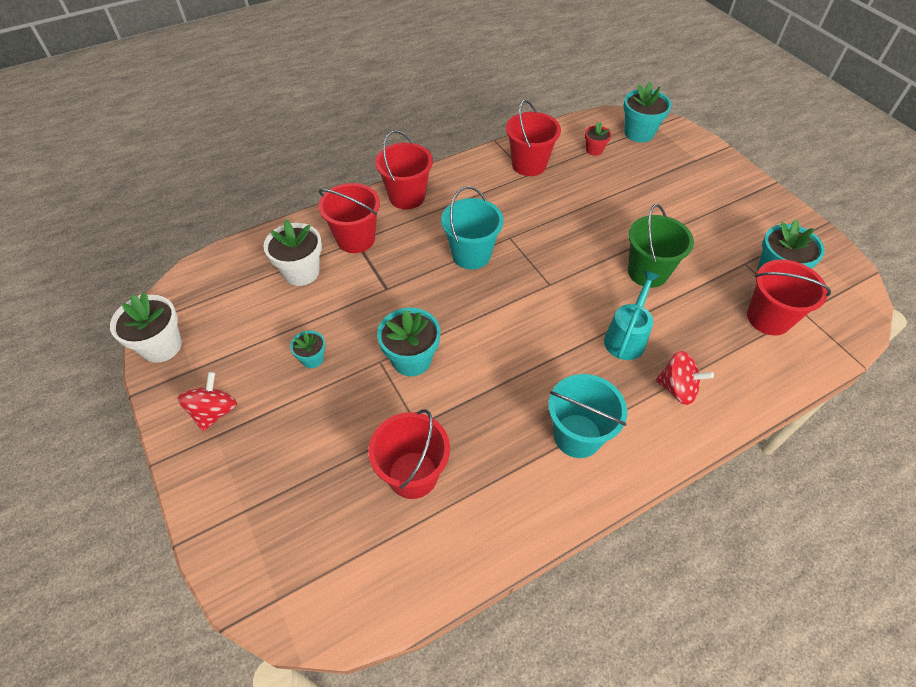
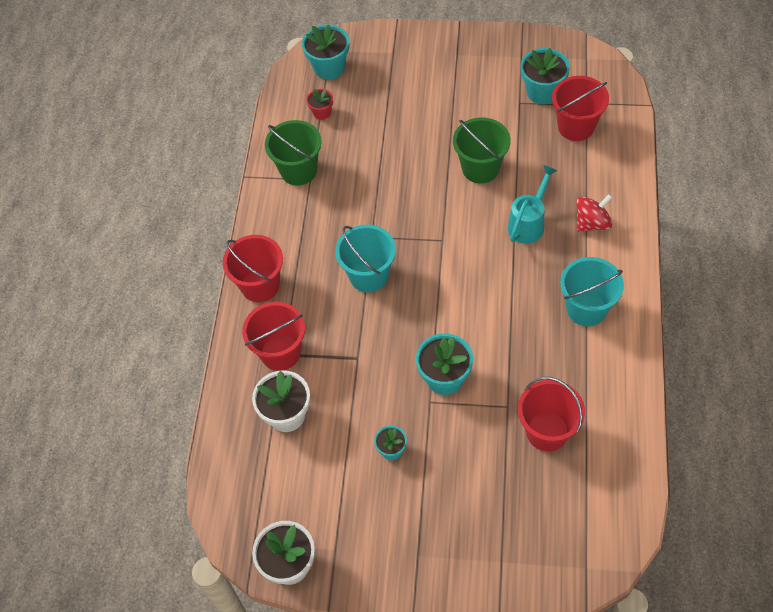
camera: 50 degrees left, 5 degrees up
(214, 412) = (393, 547): red spinning top -> none
(529, 164) = (298, 170): red bucket -> green bucket
(626, 337) = (528, 223): turquoise watering can -> turquoise watering can turned 60 degrees clockwise

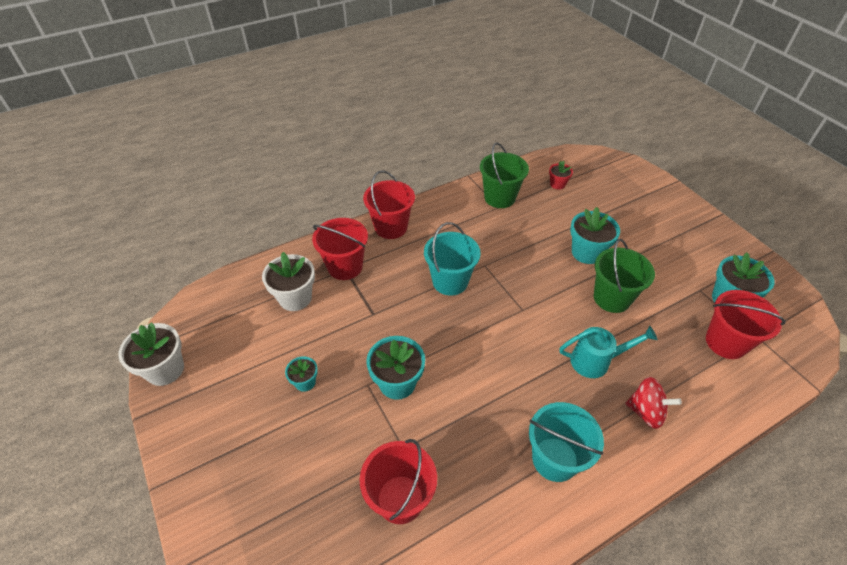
camera: 50 degrees right, 10 degrees down
(329, 67) = (596, 169): turquoise flower pot -> turquoise flower pot (587, 252)

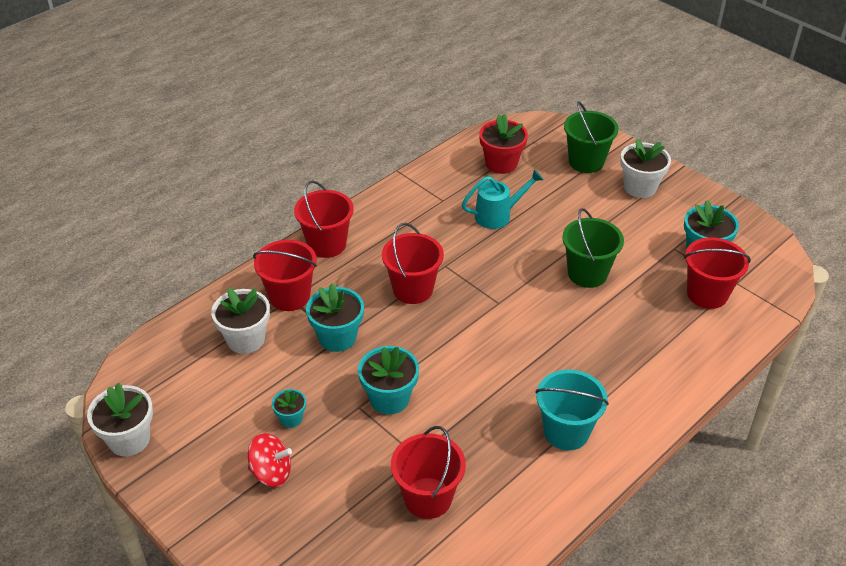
camera: 15 degrees left, 5 degrees down
(450, 281) = (413, 289): turquoise bucket -> red bucket
(499, 197) = (440, 189): green bucket -> green bucket (586, 161)
(557, 184) = (501, 163): red flower pot -> red flower pot, size x1.79
(587, 252) = (551, 232): turquoise flower pot -> turquoise flower pot (337, 337)
(596, 361) = (585, 337): turquoise watering can -> turquoise watering can (498, 215)
(646, 411) = (643, 372): red spinning top -> red spinning top (271, 472)
(677, 226) = (640, 187): none -> white flower pot

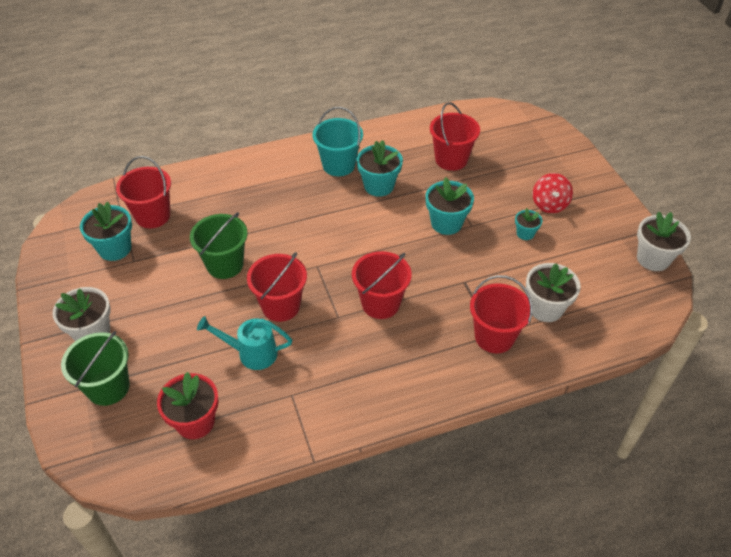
camera: 155 degrees left, 5 degrees up
(271, 472) = (549, 204): red spinning top -> red spinning top turned 120 degrees counterclockwise
(327, 244) = (437, 383): red bucket -> red bucket (281, 306)
(337, 337) = (466, 283): turquoise flower pot -> turquoise flower pot (379, 186)

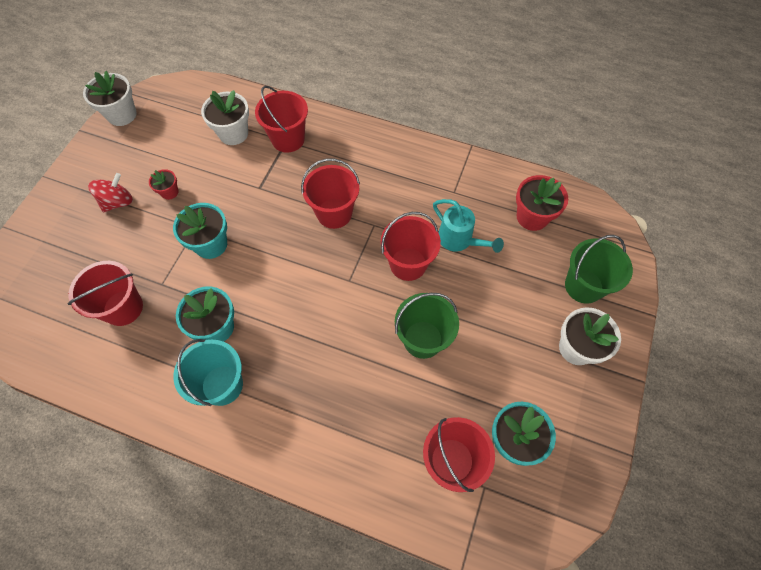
camera: 140 degrees left, 15 degrees up
(525, 233) = (169, 192): turquoise flower pot -> red flower pot

